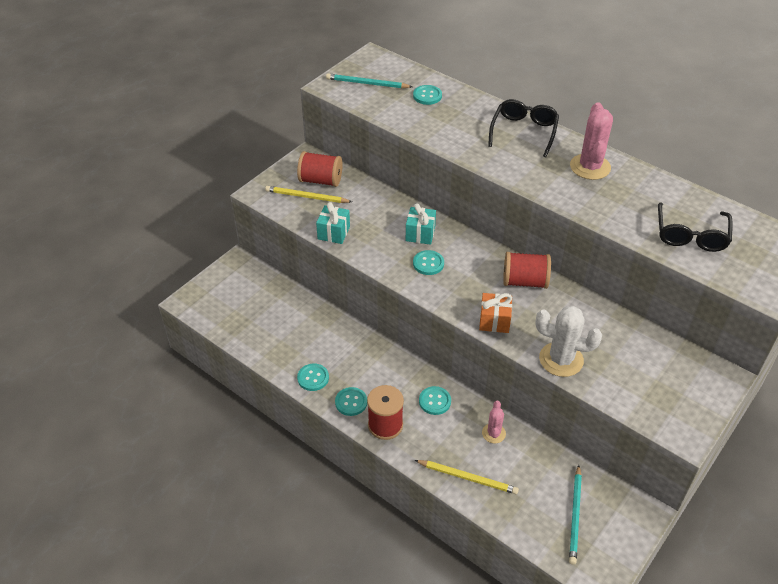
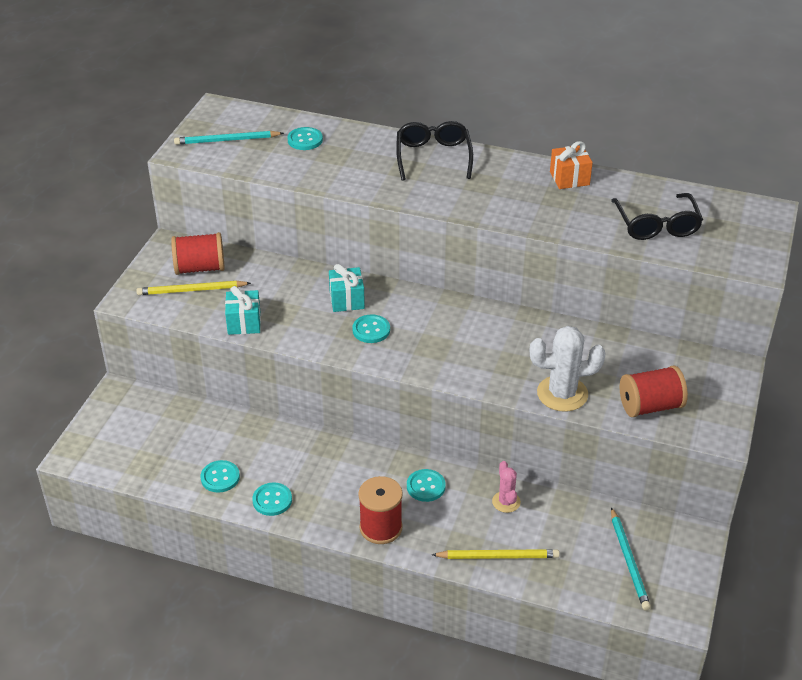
camera: 20 degrees left, 5 degrees down
(351, 402) = (330, 514): turquoise button -> turquoise button (220, 477)
(494, 321) = (473, 372): orange gift -> orange gift (569, 178)
(524, 281) = (487, 323): red spool -> red spool (650, 406)
(590, 167) = (522, 179): pink cactus -> none

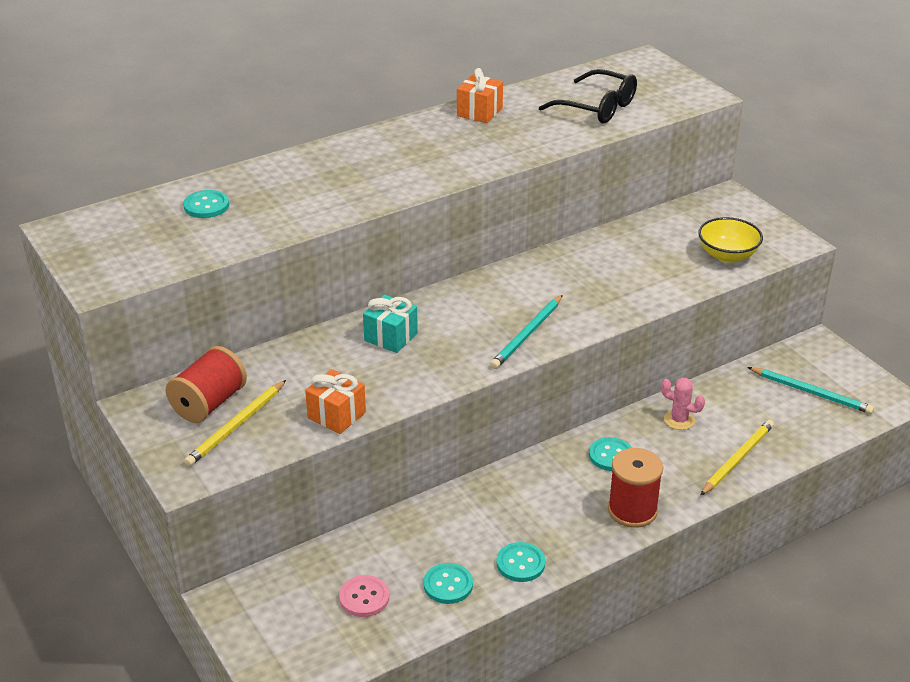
camera: 50 degrees left, 5 degrees down
(174, 447) = (364, 597): none -> pink button
(226, 140) = (128, 248): turquoise pencil -> turquoise pencil (527, 334)
(244, 323) = (336, 415): turquoise gift -> orange gift
(371, 330) = (452, 344): turquoise button -> none
(433, 157) = (346, 156): black glasses -> none
(562, 394) = (663, 288): white cactus -> none
(650, 406) = (727, 255): red spool -> yellow bowl

